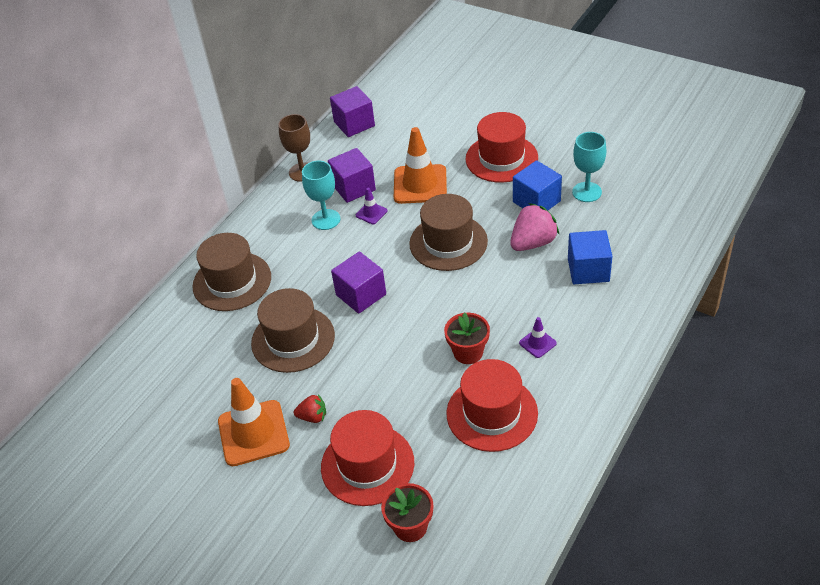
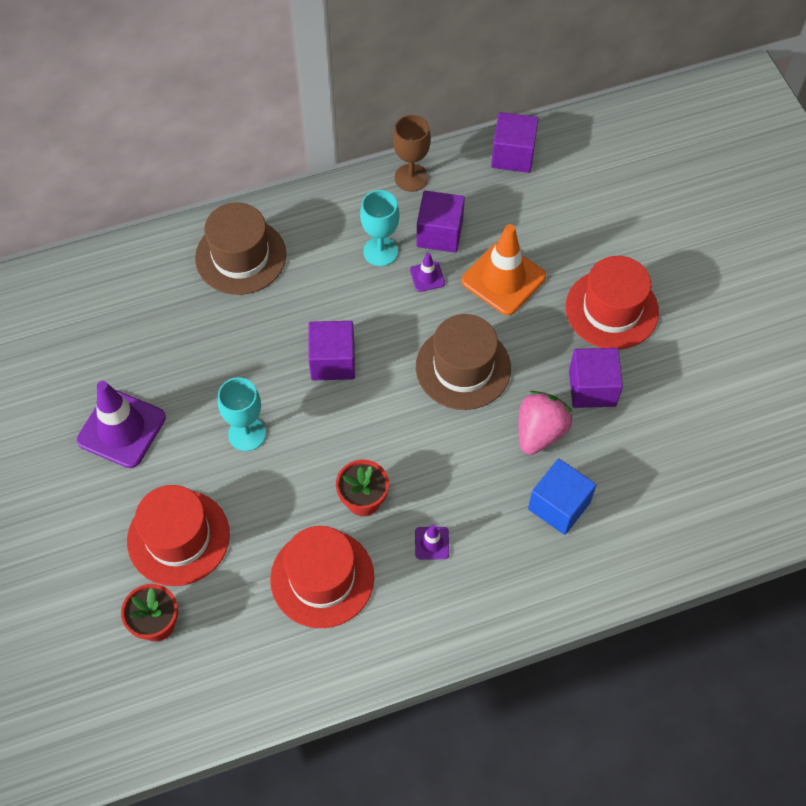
camera: 35 degrees right, 15 degrees up
(253, 433) = (121, 429): orange traffic cone -> purple traffic cone
(293, 339) = (234, 361): brown hat -> none
(313, 417) = (179, 453): red strawberry -> none
(533, 243) = (540, 432): pink strawberry -> pink strawberry turned 60 degrees counterclockwise
(536, 201) = (592, 388): blue cube -> purple cube
(587, 192) = (652, 417): turquoise goblet -> turquoise goblet (247, 434)

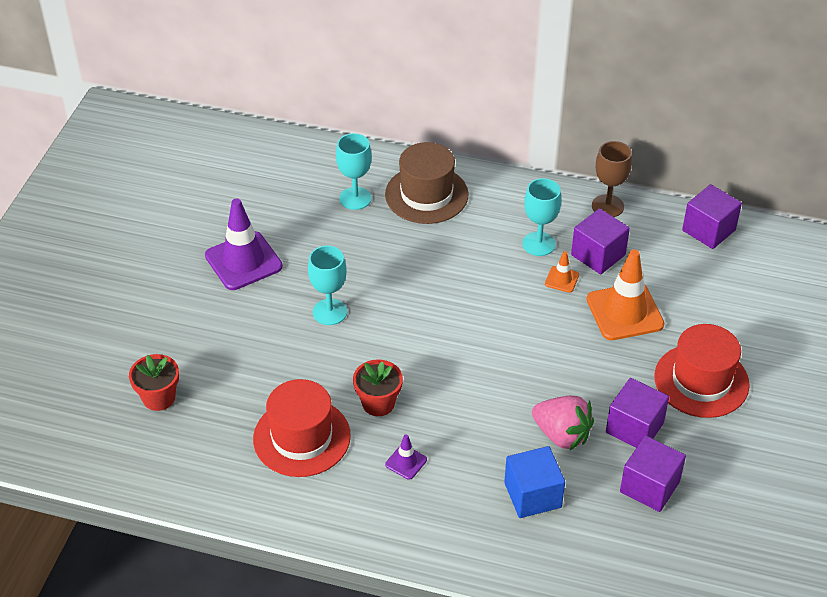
camera: 35 degrees right, 15 degrees down
(176, 298) = (355, 198): none -> turquoise goblet
(178, 537) = (222, 351): red hat -> none
(332, 361) = (436, 298): purple cube -> purple cube (649, 486)
(427, 277) = (562, 279): purple traffic cone -> orange traffic cone
(463, 367) = (537, 356): brown hat -> none
(540, 432) = (561, 435): pink strawberry -> pink strawberry turned 60 degrees clockwise

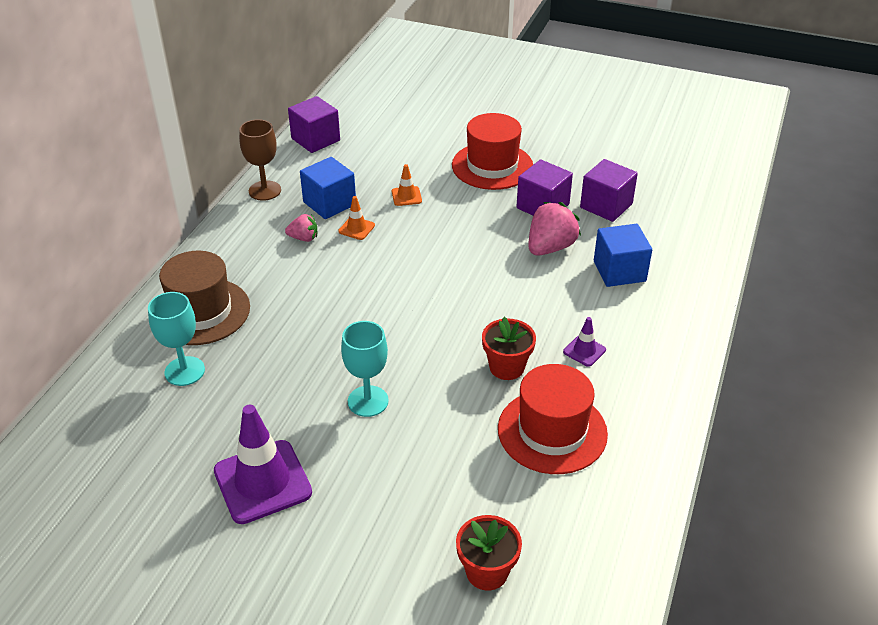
camera: 85 degrees left, 5 degrees down
(538, 244) = (303, 238): turquoise goblet -> pink strawberry
(598, 255) = (329, 203): purple cube -> blue cube
(624, 312) = (406, 196): orange traffic cone -> orange traffic cone, size x0.46

